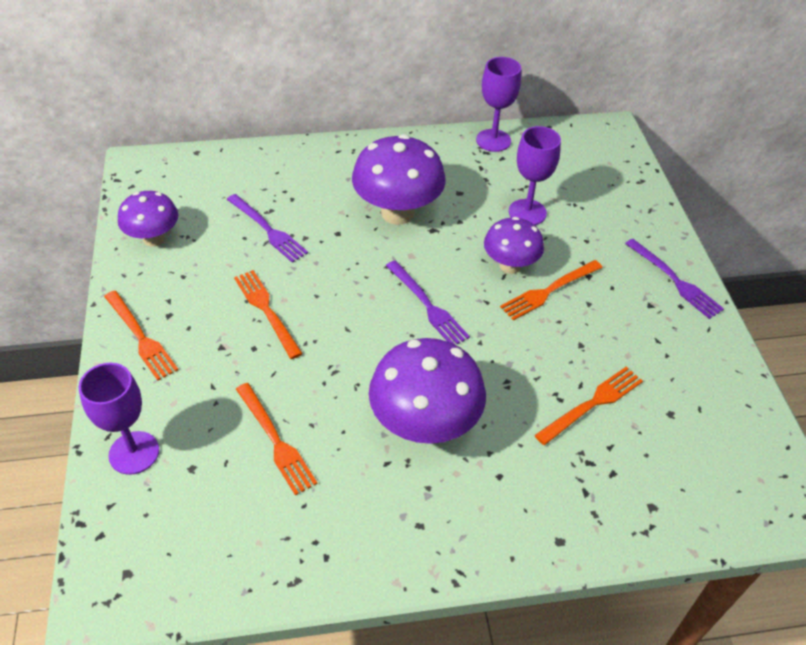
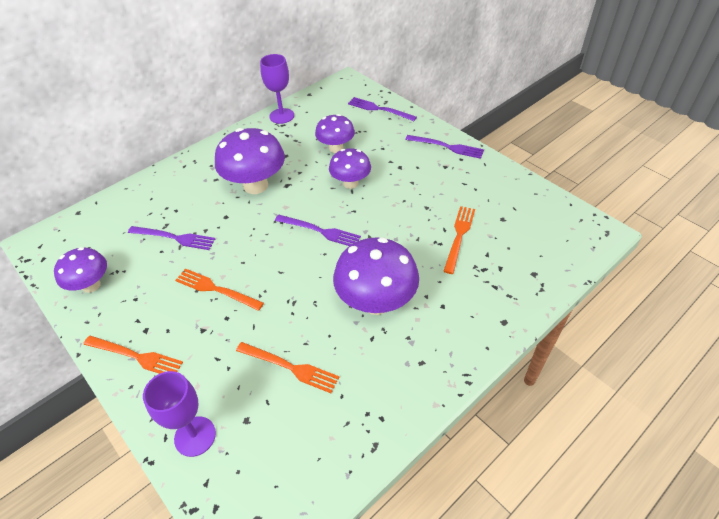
camera: 30 degrees left, 0 degrees up
(527, 212) = (336, 148): purple goblet -> purple mushroom
(549, 291) = (384, 186): orange fork -> none
(624, 187) = (379, 109): none -> purple fork

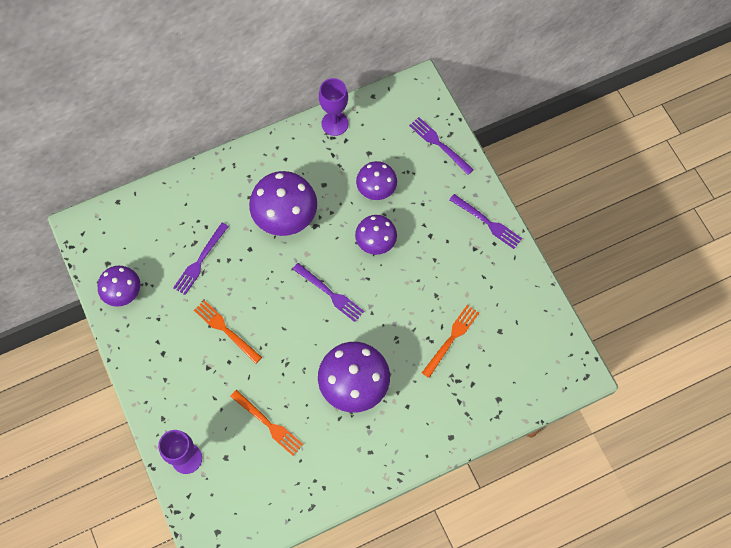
camera: 15 degrees right, 20 degrees up
(136, 356) = (152, 376): orange fork -> none
(174, 238) = (200, 261): purple fork -> purple fork turned 90 degrees clockwise

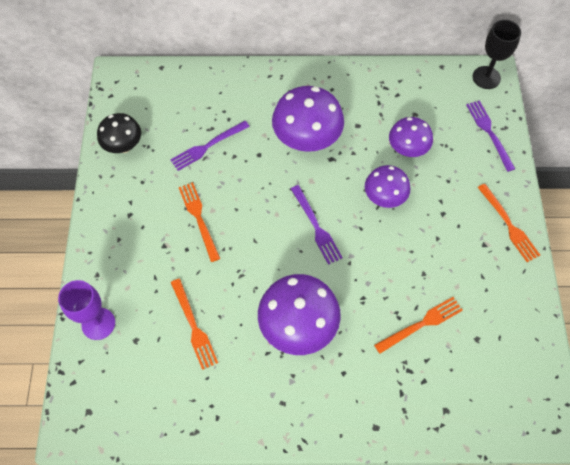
camera: 25 degrees right, 5 degrees down
(123, 293) = (123, 146): purple mushroom -> black mushroom
(335, 123) = (393, 76): purple goblet -> none
(416, 91) = (486, 77): none -> black goblet
(487, 222) = (509, 225): purple fork -> orange fork

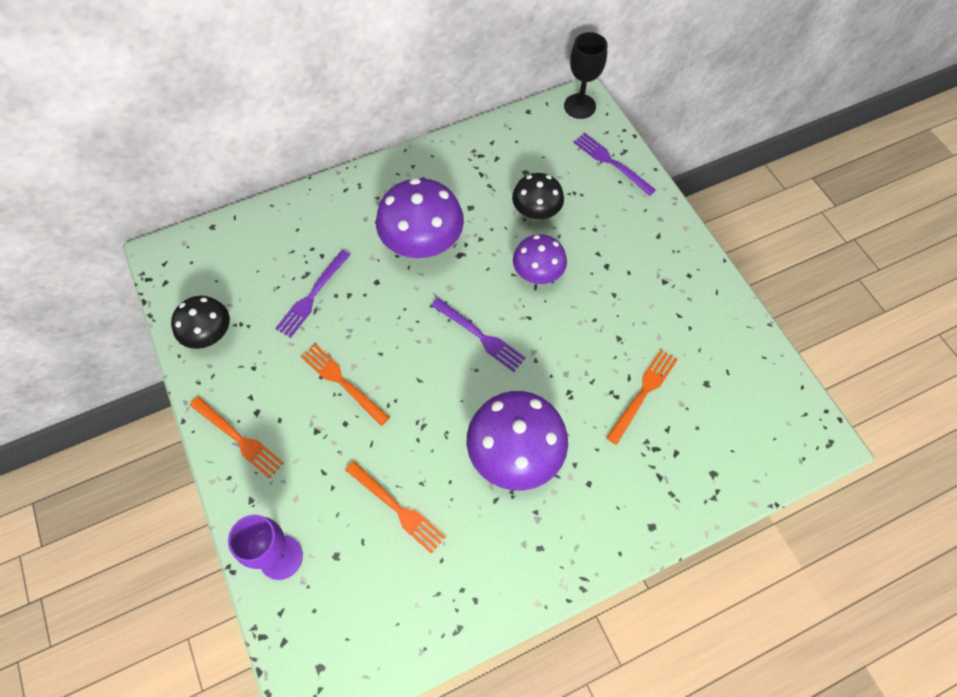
camera: 25 degrees left, 0 degrees up
(407, 149) = (536, 213): purple mushroom -> black mushroom
(509, 225) = (678, 250): orange fork -> orange fork (238, 438)

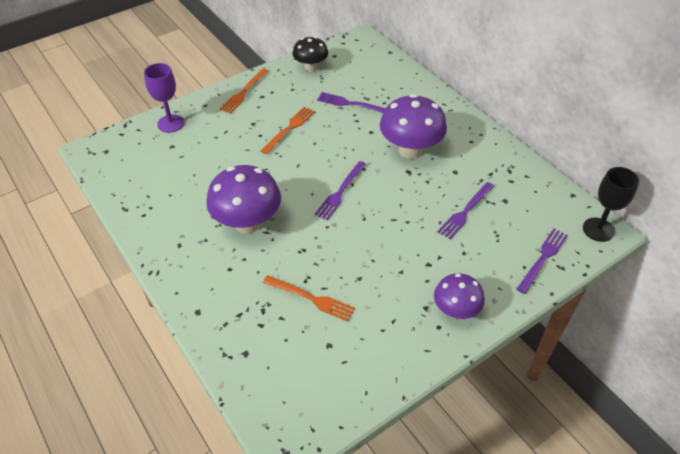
camera: 80 degrees right, 15 degrees down
(397, 508) = (204, 168): orange fork -> none
(536, 213) = (465, 212): black mushroom -> purple fork
(537, 274) = (405, 219): purple mushroom -> purple mushroom (455, 311)

